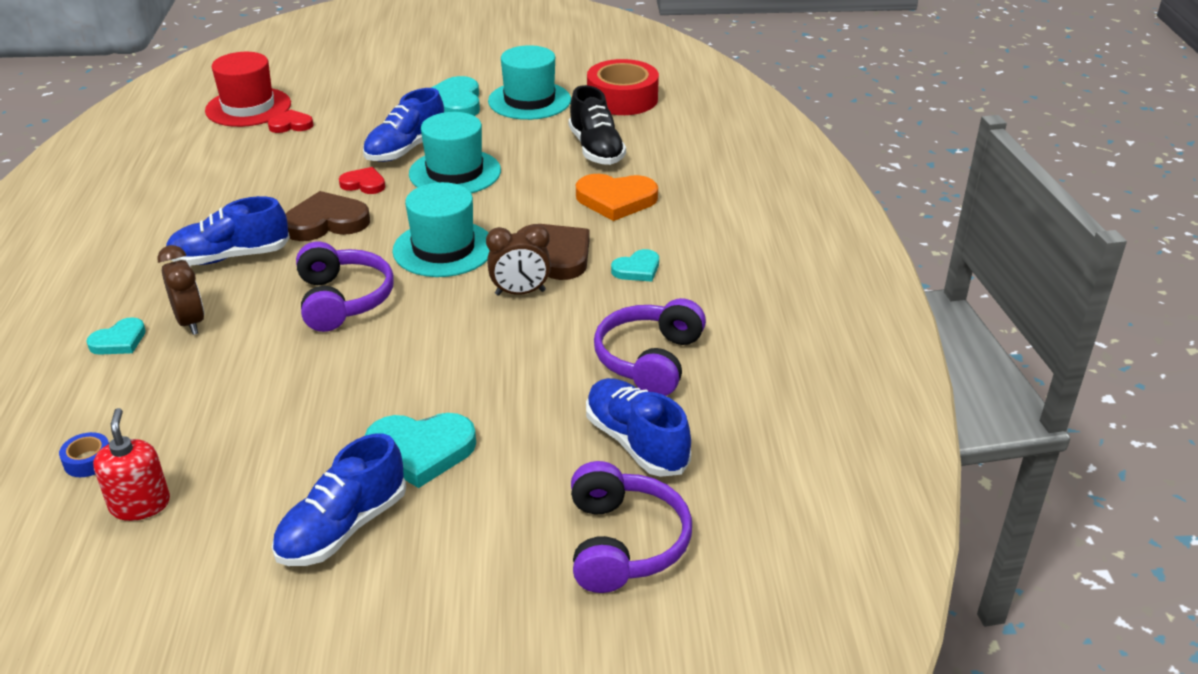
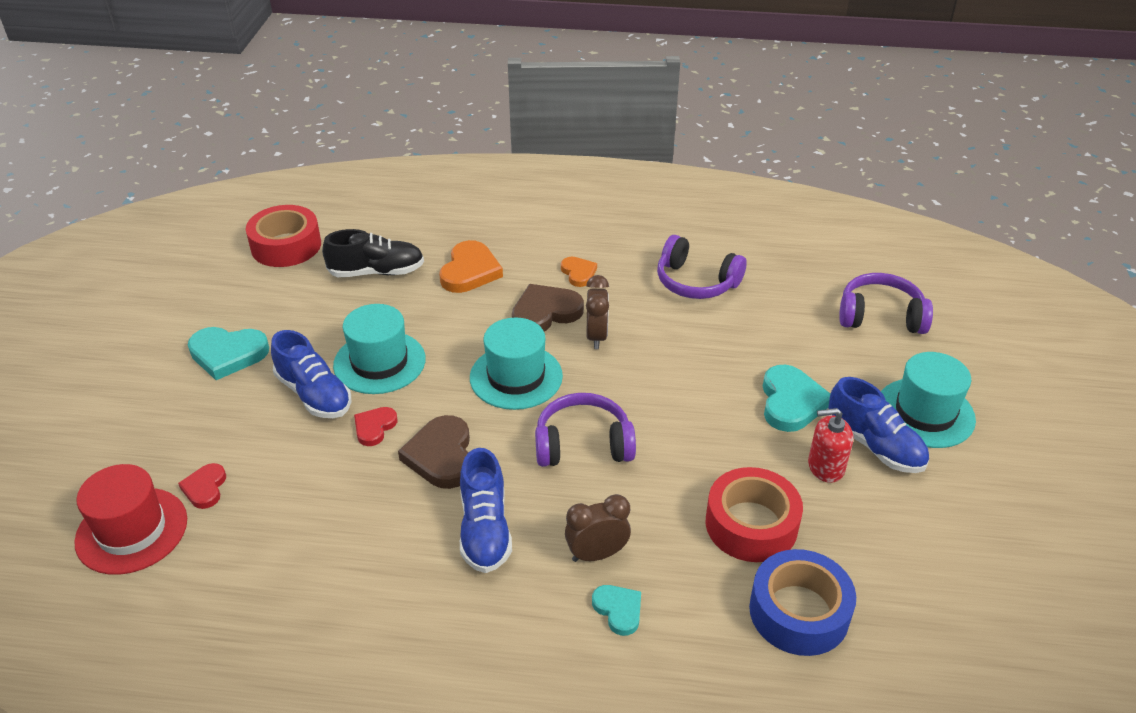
camera: 80 degrees left, 5 degrees up
(88, 461) = (799, 612): blue tape -> blue tape, size x2.34
(140, 504) = (853, 568): red soap dispenser -> red soap dispenser (825, 467)
(216, 422) = (751, 524): none -> red tape
(529, 101) = (254, 303): turquoise hat -> turquoise hat (925, 413)
(636, 442) = (785, 299): blue shoe -> none
(637, 269) = (578, 273): turquoise heart -> orange heart

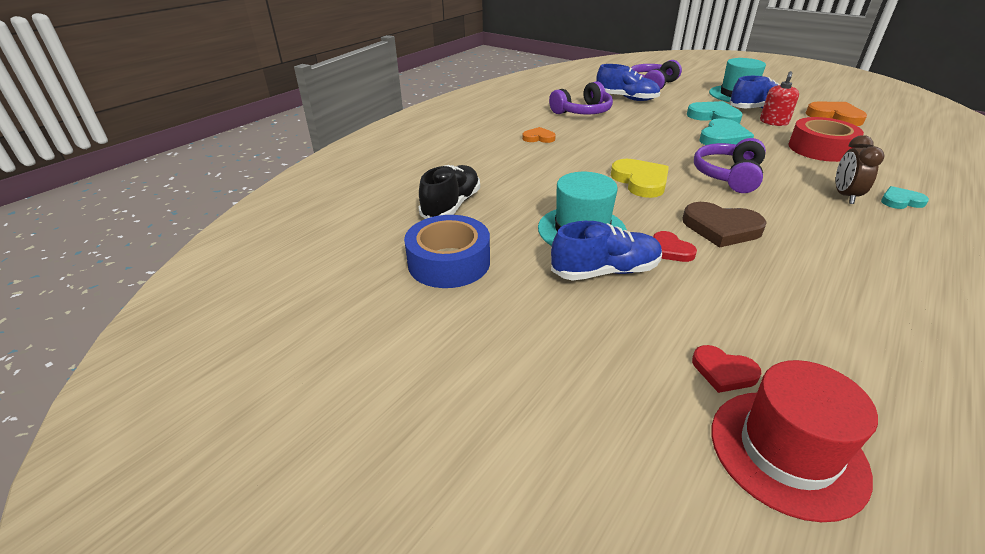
camera: 60 degrees left, 5 degrees down
(228, 354) = (499, 312): turquoise heart -> turquoise heart (722, 138)
(286, 246) = (352, 241): red tape -> none
(470, 271) = (495, 170): orange heart -> orange heart (835, 116)
(485, 529) = (814, 229): blue shoe -> blue shoe (626, 98)
(516, 377) = (640, 181): turquoise hat -> yellow heart
(545, 312) = (573, 156): brown heart -> none
(596, 336) = (614, 148): brown clock -> none
(799, 612) = (896, 154): blue tape -> blue tape (449, 262)

